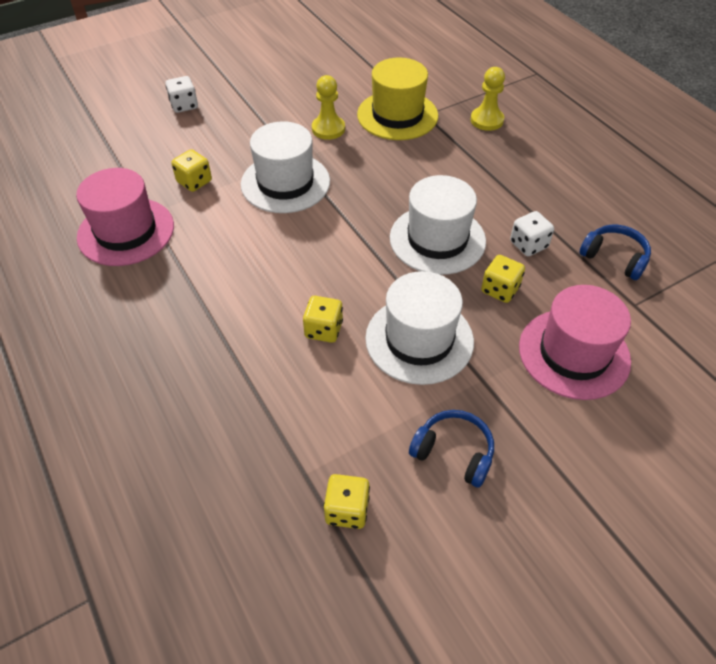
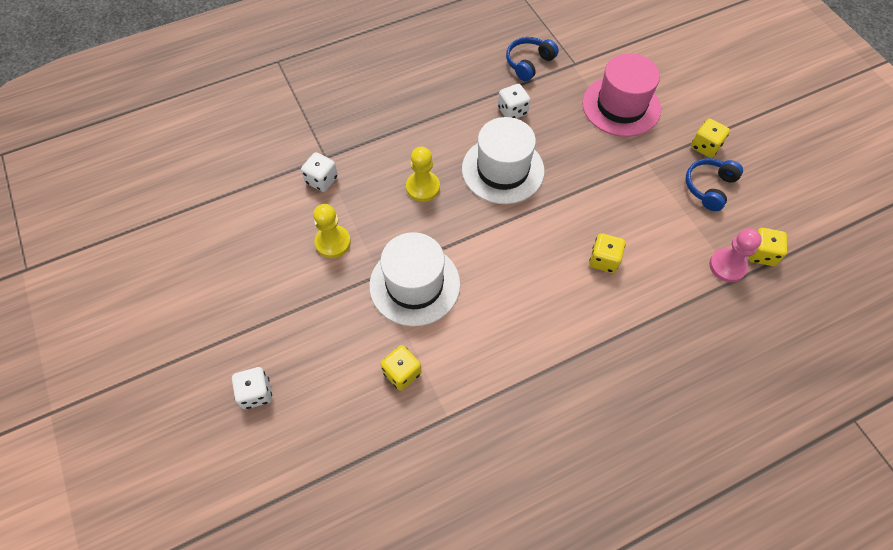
camera: 85 degrees left, 10 degrees up
(126, 231) = (475, 438): pink hat -> none
(324, 463) = (727, 266): none -> pink pawn
(397, 115) = (322, 180): yellow hat -> white dice
(419, 339) = (612, 195): white hat -> none
(487, 120) = (344, 111): yellow pawn -> yellow pawn (423, 187)
(500, 289) = (560, 137): yellow dice -> yellow dice (705, 146)

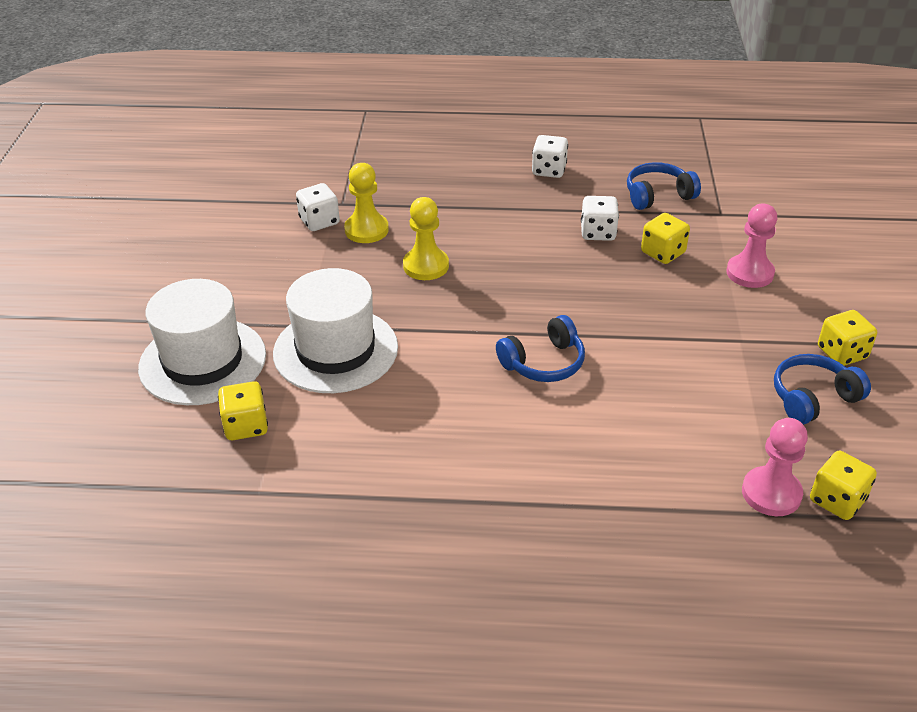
camera: 30 degrees right, 20 degrees down
(256, 393) = (79, 377): white dice -> white dice (549, 170)
(333, 242) = (281, 278): yellow pawn -> yellow pawn (366, 230)
(503, 170) = (537, 283): white hat -> white hat (203, 361)
(549, 232) = (543, 363): none -> blue headphones
(604, 260) = (594, 417): yellow dice -> yellow dice (663, 253)
(621, 106) = (749, 273): pink hat -> pink pawn

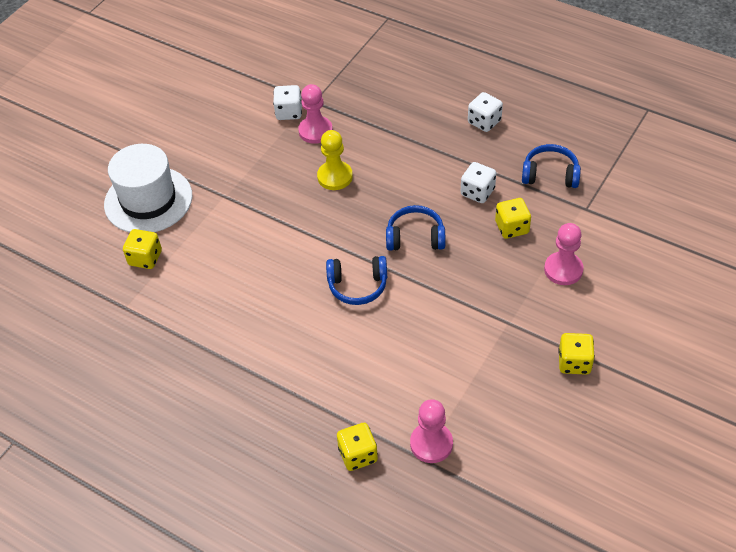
camera: 30 degrees right, 10 degrees up
(335, 350) = (232, 223): white hat -> none
(366, 230) = (315, 131): yellow pawn -> pink pawn
(813, 398) = (521, 388): blue headphones -> blue headphones (415, 237)
(837, 500) = (471, 468): yellow dice -> yellow dice (358, 455)

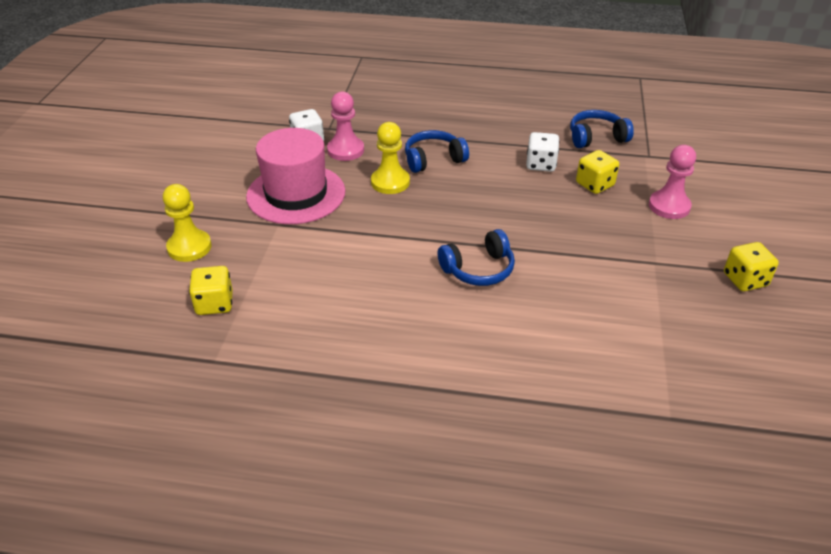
camera: 25 degrees left, 10 degrees down
(148, 200) = (189, 247): white hat -> yellow pawn
(252, 168) = (296, 194): none -> pink hat
(358, 455) = (597, 437): yellow dice -> none
(415, 237) = (508, 213): blue headphones -> blue headphones (433, 159)
(431, 444) = (668, 399): pink pawn -> none
(484, 122) = (506, 112): white dice -> none

